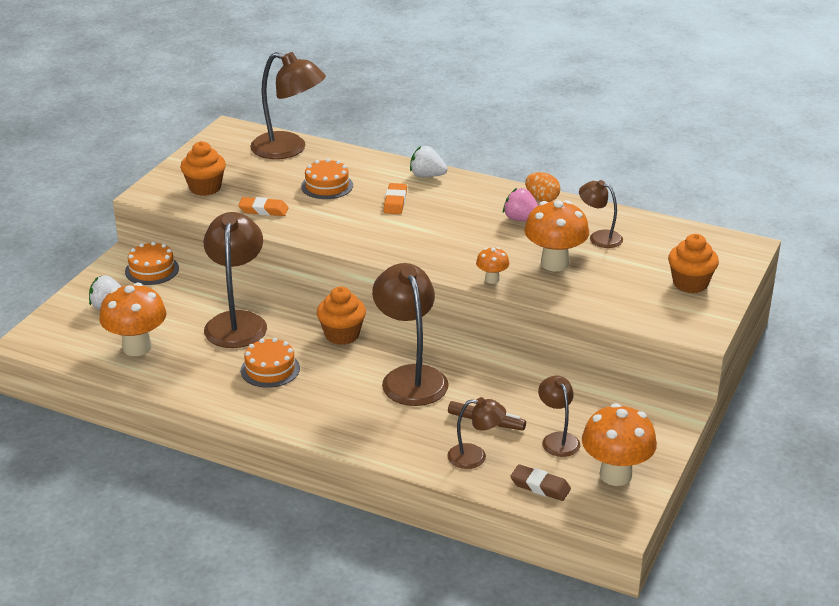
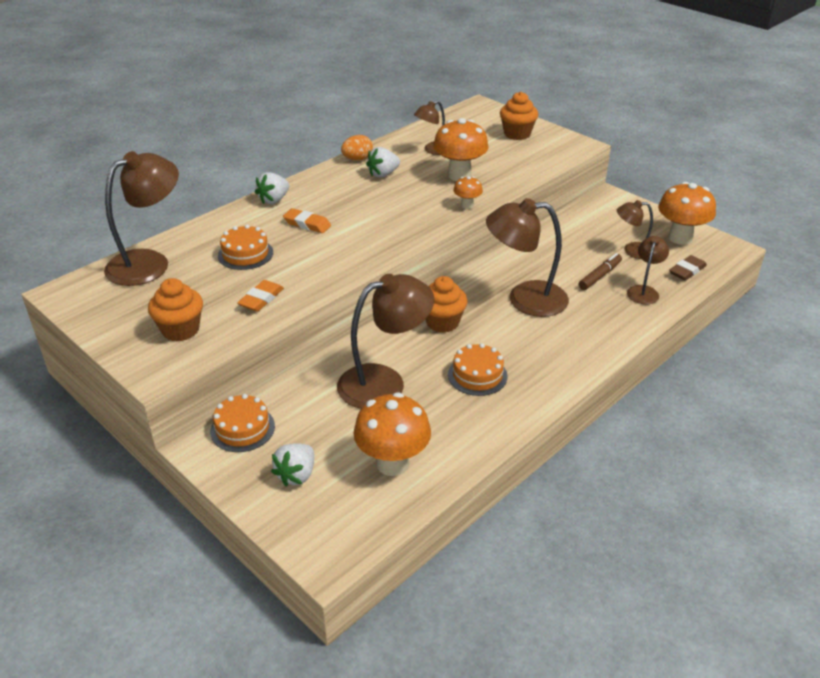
camera: 70 degrees left, 5 degrees up
(237, 322) = (384, 382): brown lamp -> brown lamp turned 135 degrees clockwise
(521, 219) = (383, 174): pink strawberry -> white strawberry

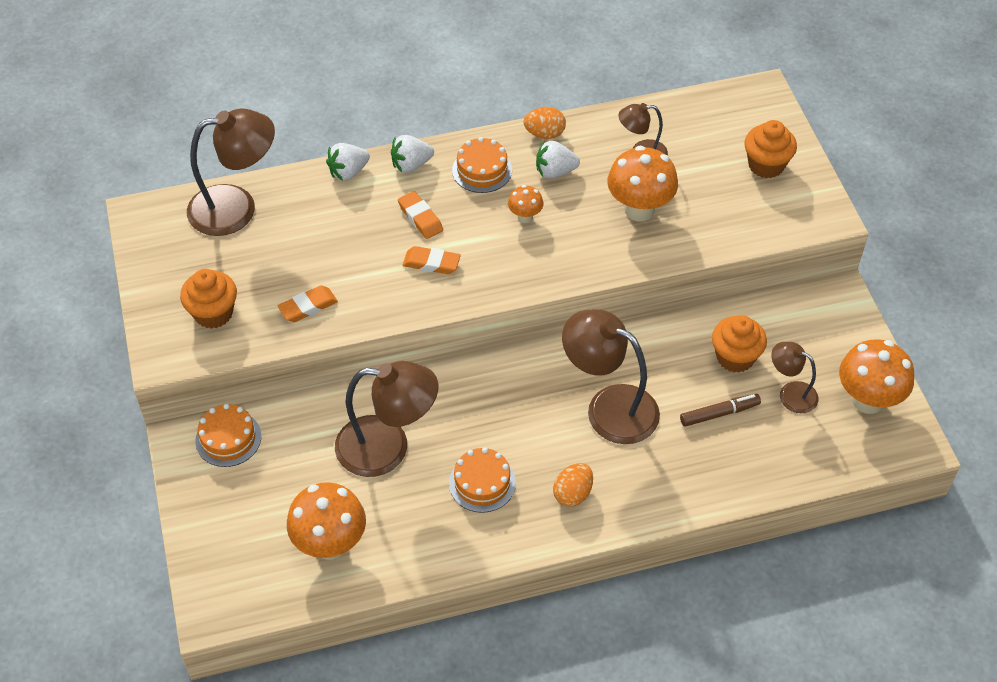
camera: 30 degrees right, 15 degrees up
(245, 254) = (332, 236): orange cake -> orange cake (482, 170)
(296, 475) = (241, 513): white strawberry -> white strawberry (348, 172)
(338, 244) = (431, 263): none -> orange eraser
(442, 322) = (499, 398): orange cupcake -> orange cupcake (735, 357)
(467, 205) = (609, 263): orange mushroom -> orange mushroom (525, 217)
(548, 355) = (572, 493): none -> orange egg
(644, 291) = (751, 458): brown lamp -> none
(687, 271) = (828, 453): brown eraser -> none

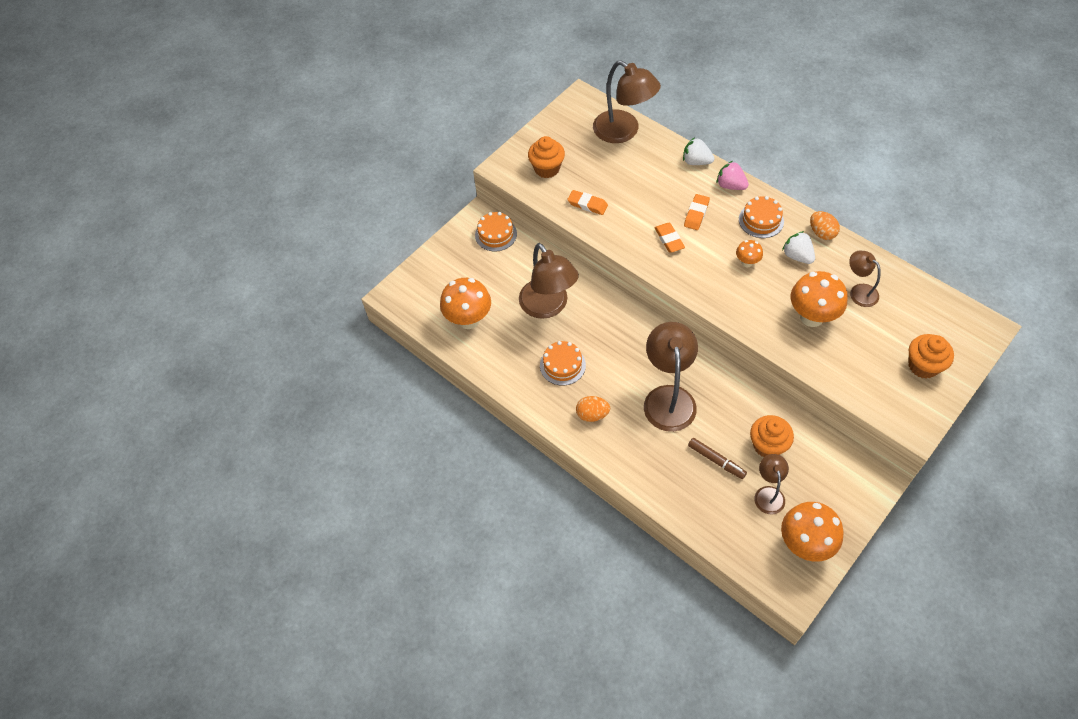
camera: 60 degrees right, 5 degrees up
(411, 165) = (730, 185): white strawberry -> pink strawberry

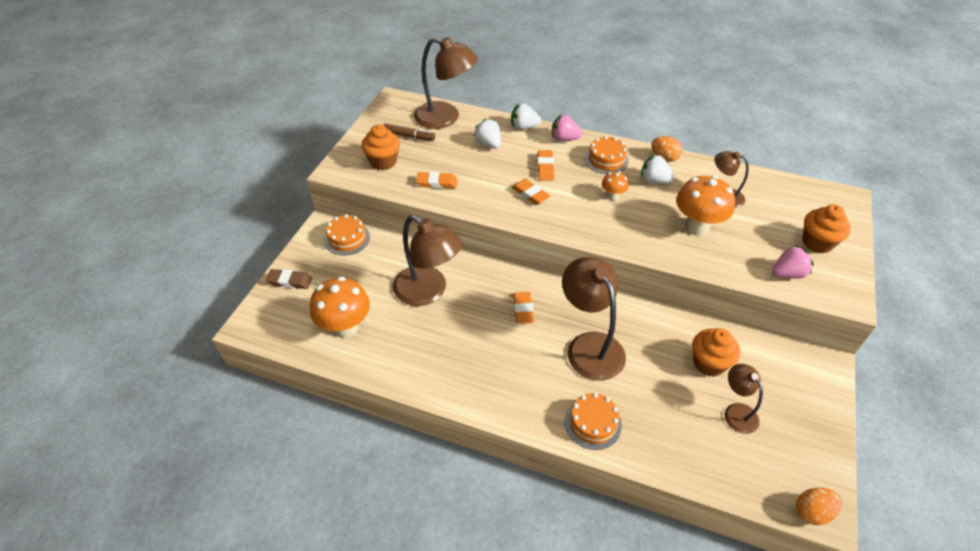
camera: 25 degrees left, 10 degrees down
(435, 263) = (290, 281): none -> brown eraser
(562, 365) = (466, 345): orange cake -> orange cake (592, 423)
(592, 414) = (519, 387): orange egg -> orange egg (812, 512)
(624, 347) = (523, 309): none -> orange eraser
(653, 173) = (488, 144): none -> white strawberry
(716, 460) = (668, 394): brown marker -> brown marker (409, 136)
(804, 544) = (800, 453): orange mushroom -> none
(872, 388) = (787, 274): none -> pink strawberry

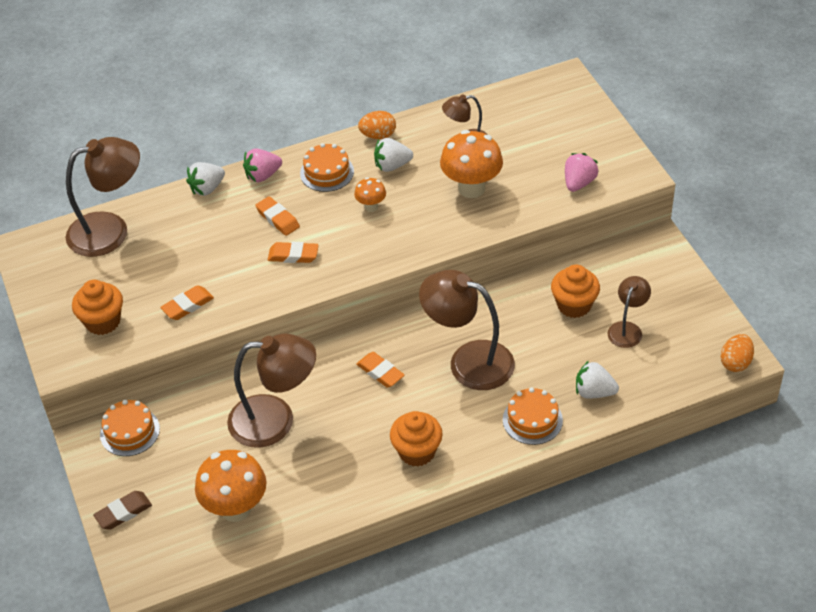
camera: 40 degrees left, 0 degrees up
(409, 136) = (95, 277): brown marker -> none
(488, 144) = (192, 230): white strawberry -> white strawberry (594, 392)
(736, 412) = (627, 329): brown lamp -> brown lamp turned 90 degrees clockwise
(817, 242) = (577, 138): orange cupcake -> orange cupcake (417, 452)

